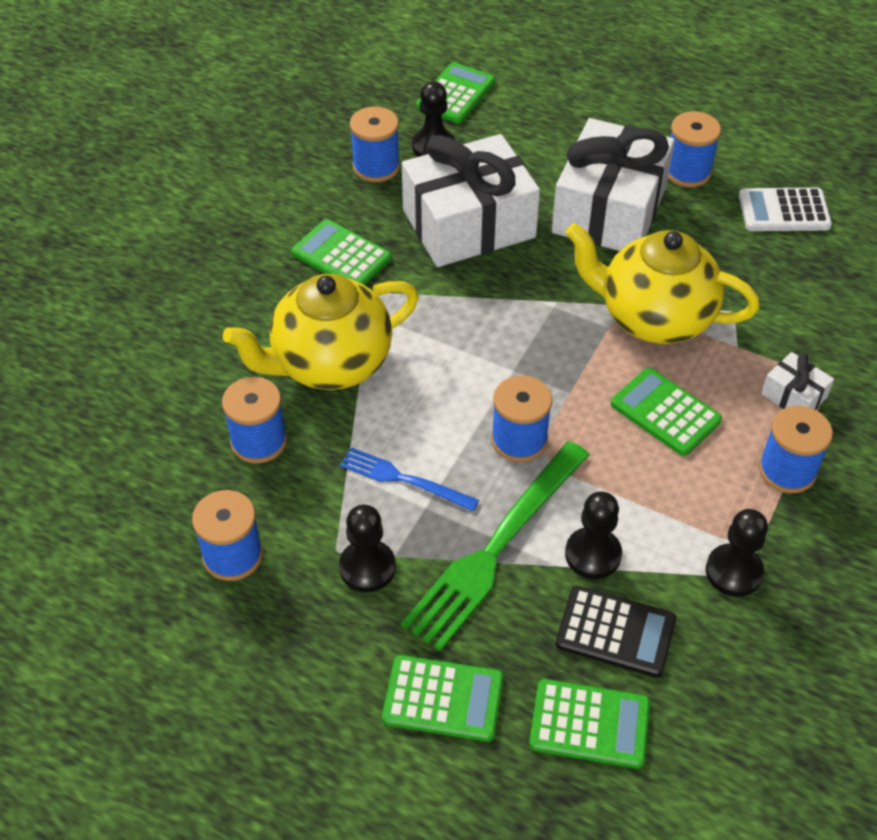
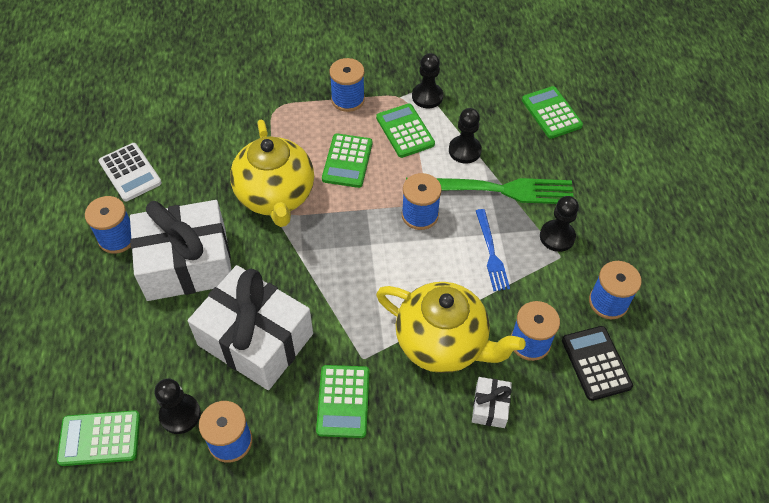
camera: 125 degrees left, 5 degrees up
(443, 699) = (591, 168): green calculator -> green calculator (405, 131)
(615, 632) = (499, 124): black calculator -> black calculator (596, 363)
(794, 396) = (292, 114): white gift -> white gift (490, 407)

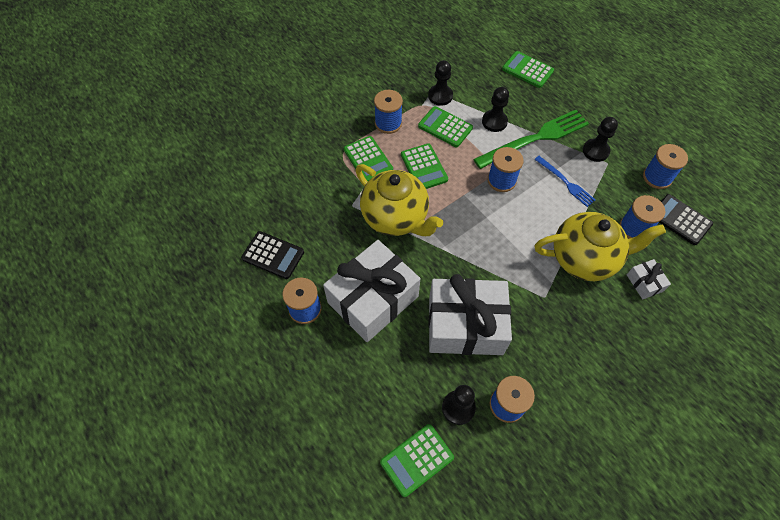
camera: 30 degrees left, 5 degrees up
(130, 172) = (273, 255): white calculator -> black calculator
(343, 401) = (556, 333): green calculator -> green calculator (368, 160)

